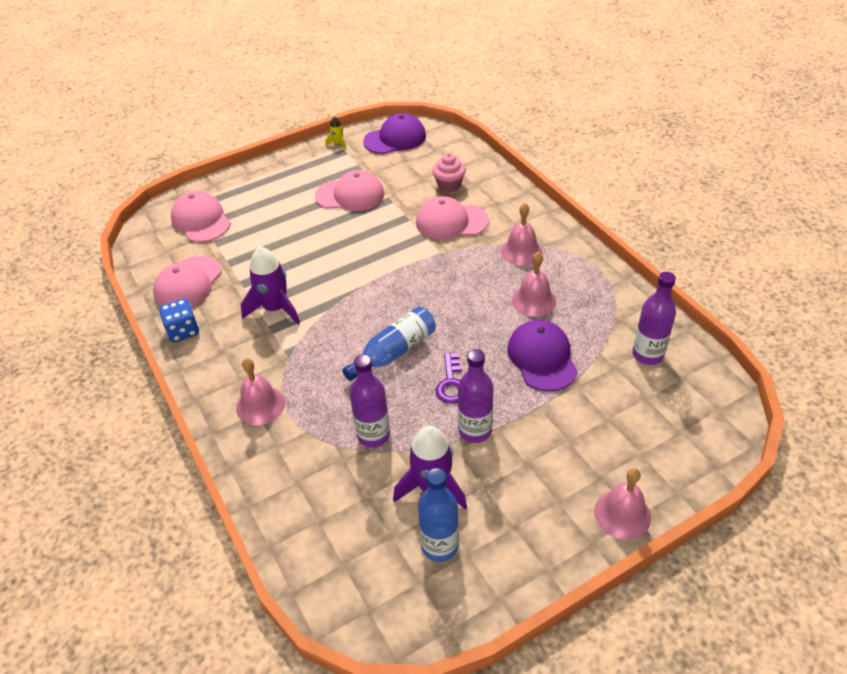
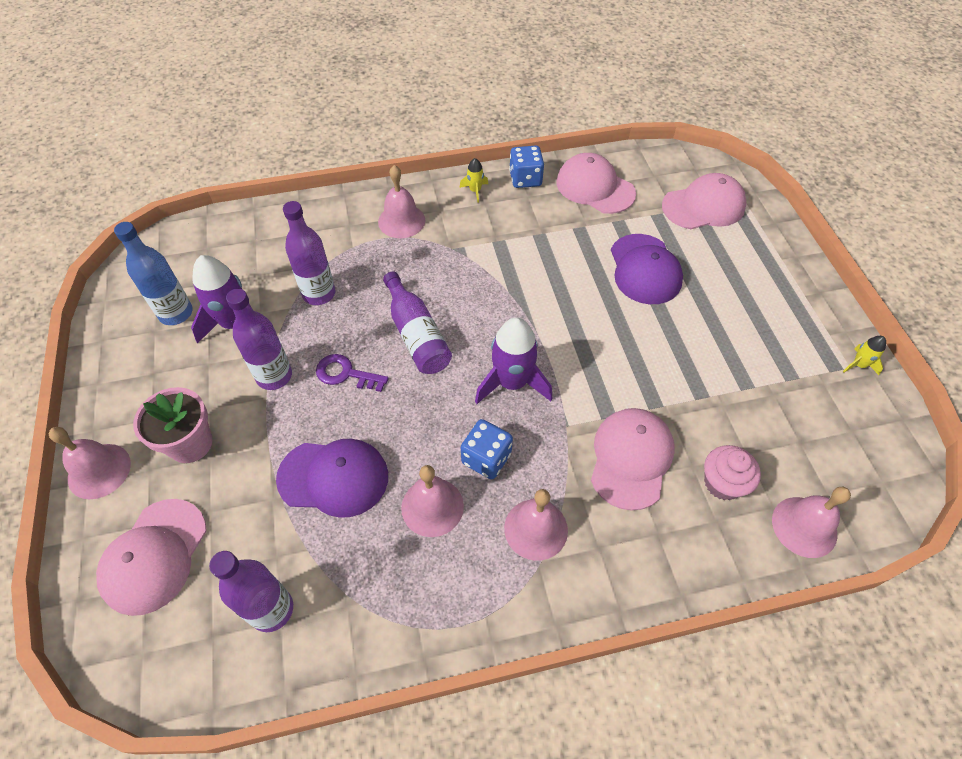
camera: 105 degrees right, 10 degrees up
(206, 362) = (475, 191): none -> yellow rocket
(275, 308) = (528, 248): purple rocket -> purple rocket (512, 383)
(350, 195) = (723, 354): pink cap -> pink cap (154, 556)
(394, 352) = (416, 335): blue bottle -> purple bottle
(395, 138) = (867, 443): purple cap -> purple cap (644, 269)
(461, 156) = (804, 526): none -> pink bell
(485, 284) = (486, 458): none -> blue dice
(564, 460) = (190, 443): none -> pink flower pot

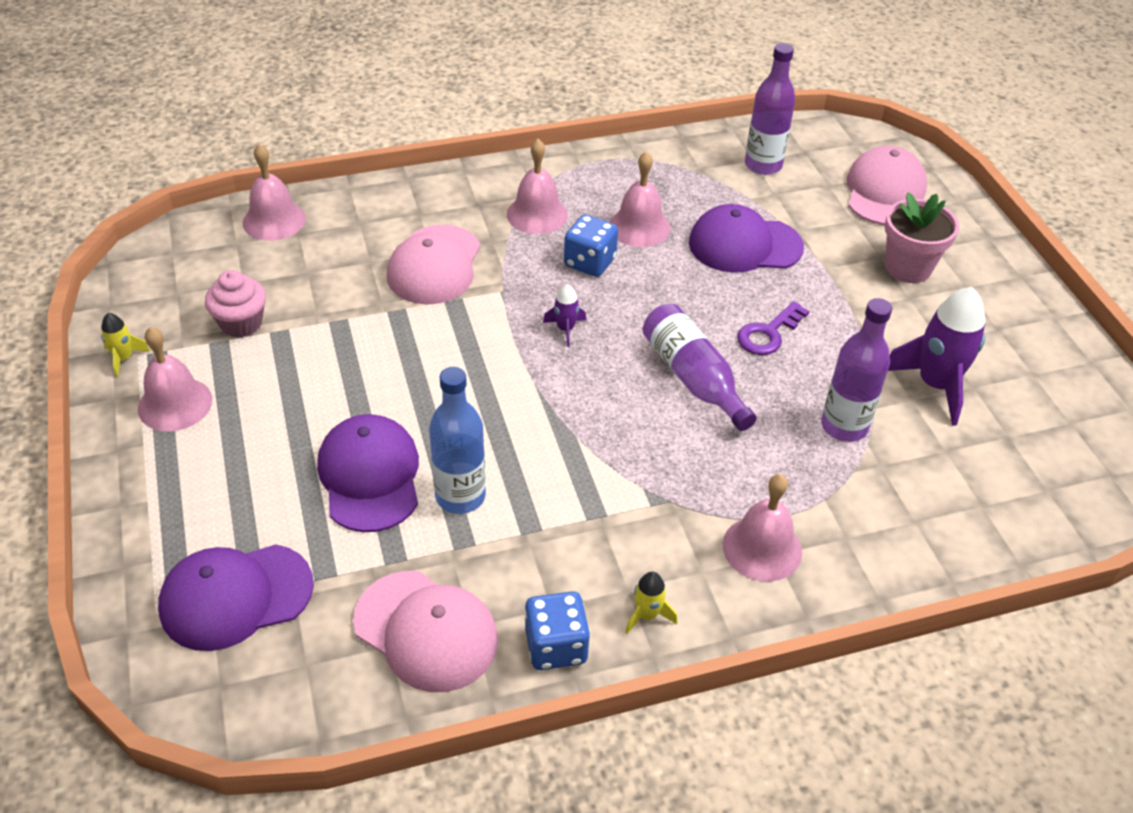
camera: 175 degrees right, 10 degrees down
(99, 471) = (985, 245): pink bell -> pink bell (175, 404)
(176, 313) = (1022, 395): blue bottle -> blue bottle (460, 496)
(274, 376) = (852, 329): purple bottle -> none
(346, 374) = (768, 333): purple key -> purple key turned 120 degrees clockwise
(512, 383) = (565, 329): purple rocket -> purple rocket, size x0.47
(703, 206) = (236, 596): pink cap -> purple cap
(722, 483) = (342, 249): pink cupcake -> pink cupcake (241, 323)

